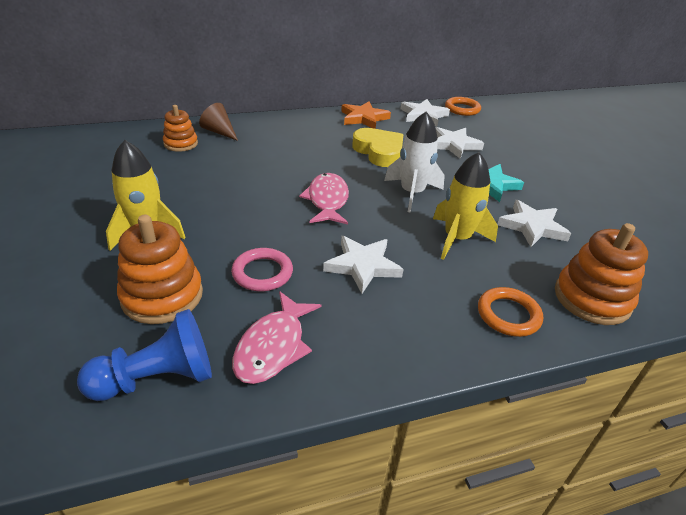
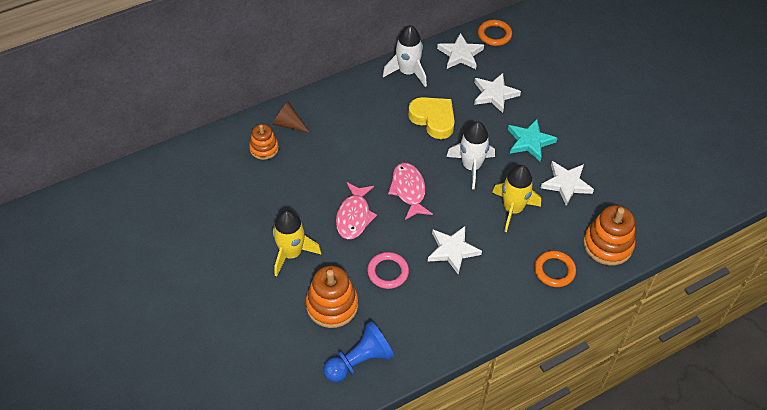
camera: 10 degrees left, 15 degrees up
(273, 346) = (416, 326): pink fish -> pink fish (354, 216)
(364, 118) = (407, 72): orange star -> white rocket

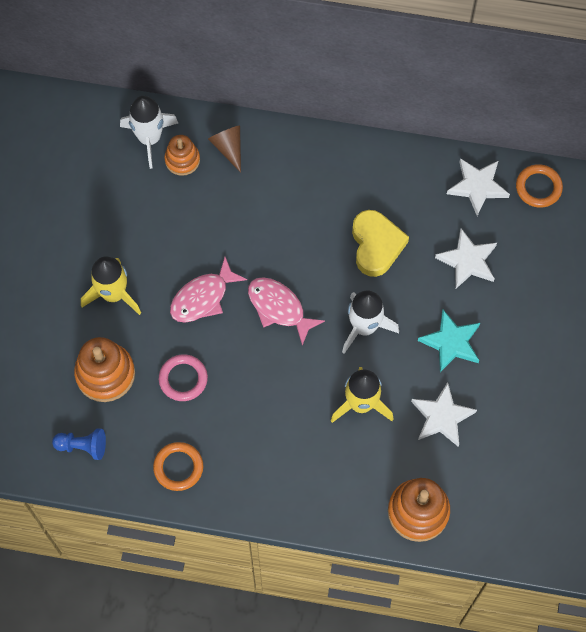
camera: 40 degrees right, 15 degrees up
(359, 361) = (83, 446): blue pawn -> blue pawn, size x0.67
(407, 72) = (401, 170): white rocket -> white rocket (149, 138)
(409, 190) = (279, 308): pink fish -> pink fish turned 75 degrees counterclockwise
(452, 250) = (262, 402): white star -> none
(554, 270) = (339, 497): orange ring -> orange ring (178, 467)

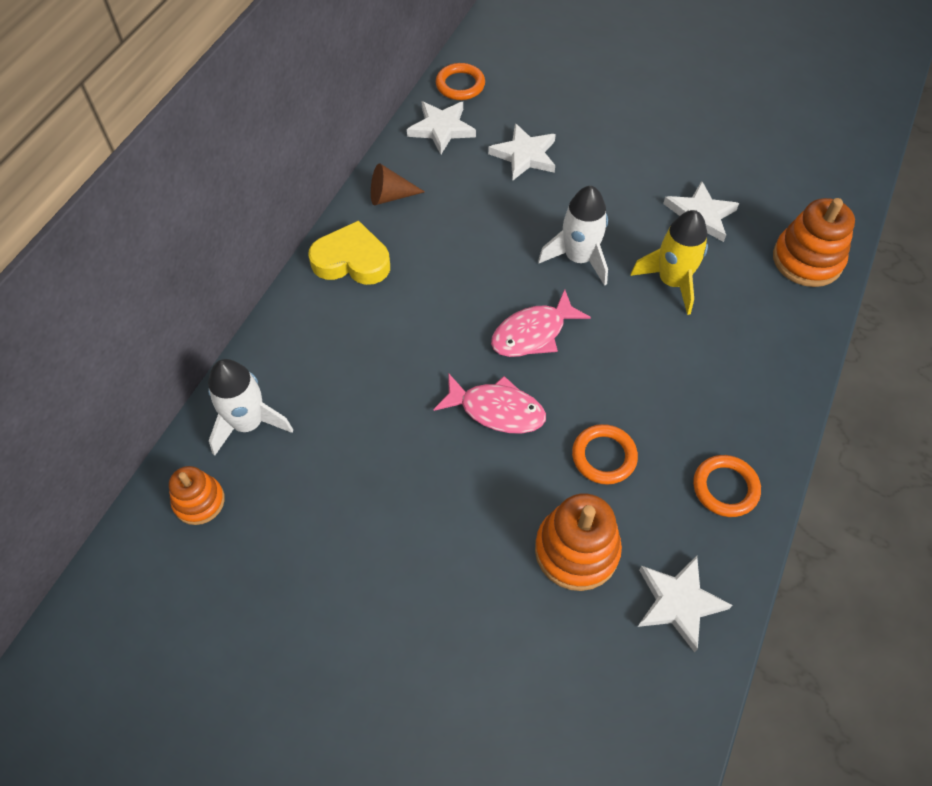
camera: 75 degrees left, 10 degrees down
(83, 446) = (678, 603): blue pawn -> white star
(113, 294) = (461, 515): yellow rocket -> none
(182, 160) = (295, 392): orange stacking toy -> orange stacking toy (199, 501)
(183, 379) = (604, 456): pink ring -> orange ring
(203, 297) = (496, 410): pink fish -> pink fish turned 45 degrees counterclockwise
(228, 148) = (300, 339): brown cone -> brown cone (390, 196)
(376, 245) = (481, 226): yellow heart -> yellow heart (352, 260)
(451, 342) = (615, 189): turquoise star -> none

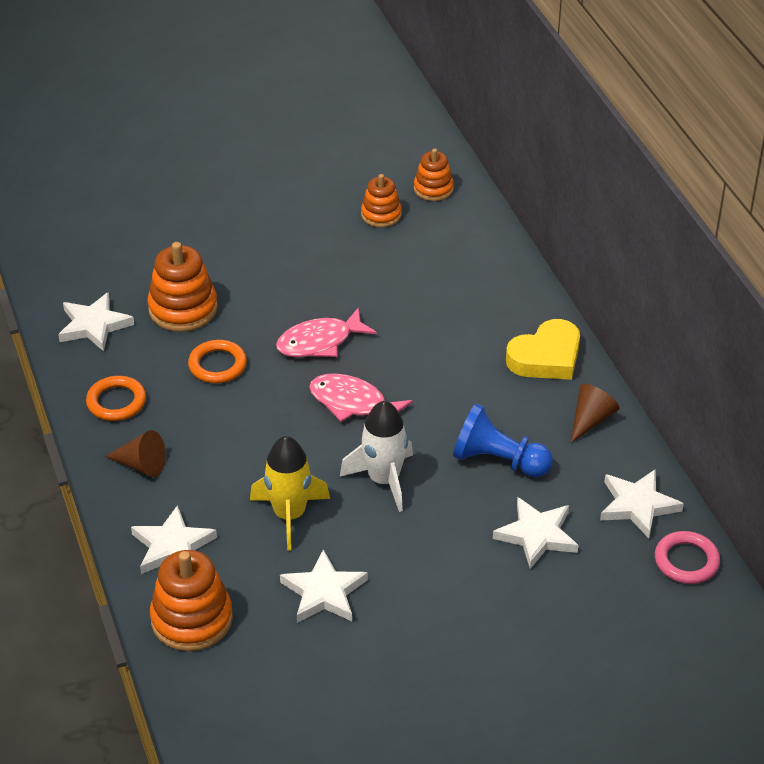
camera: 135 degrees right, 15 degrees down
(248, 423) = (464, 234): white rocket -> none
(282, 511) = (381, 214): none -> orange stacking toy
(460, 85) = (686, 561): orange ring -> pink ring
(486, 215) = (498, 461): none -> blue pawn
(533, 333) = (353, 403): pink fish -> pink fish turned 75 degrees counterclockwise
(751, 406) = (141, 465): none -> brown cone
(780, 320) = (172, 546): none -> white star

